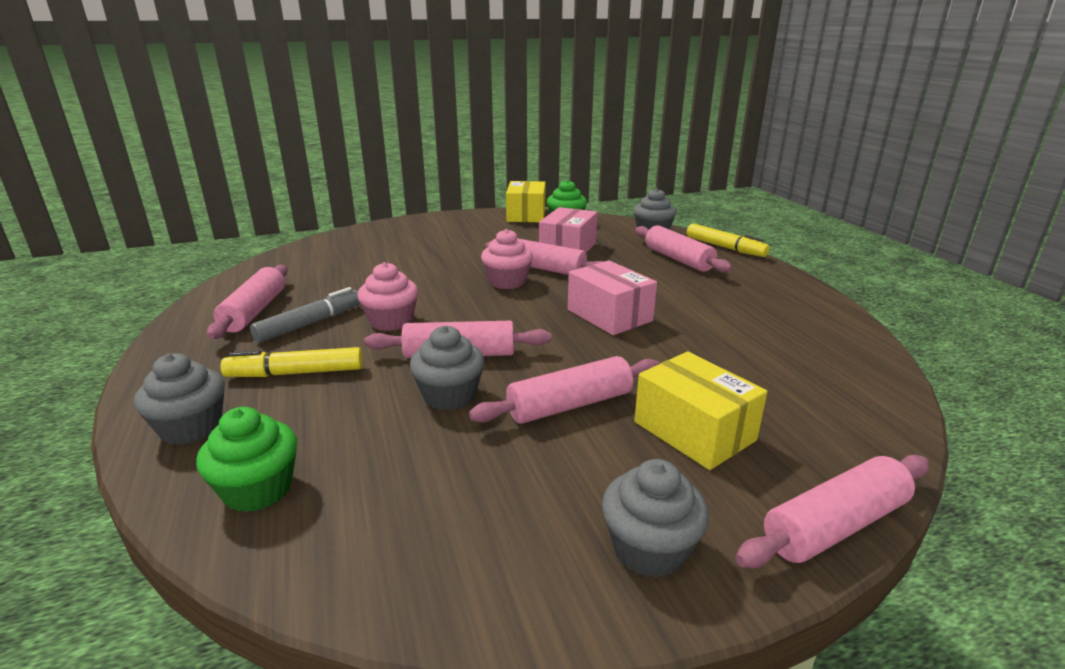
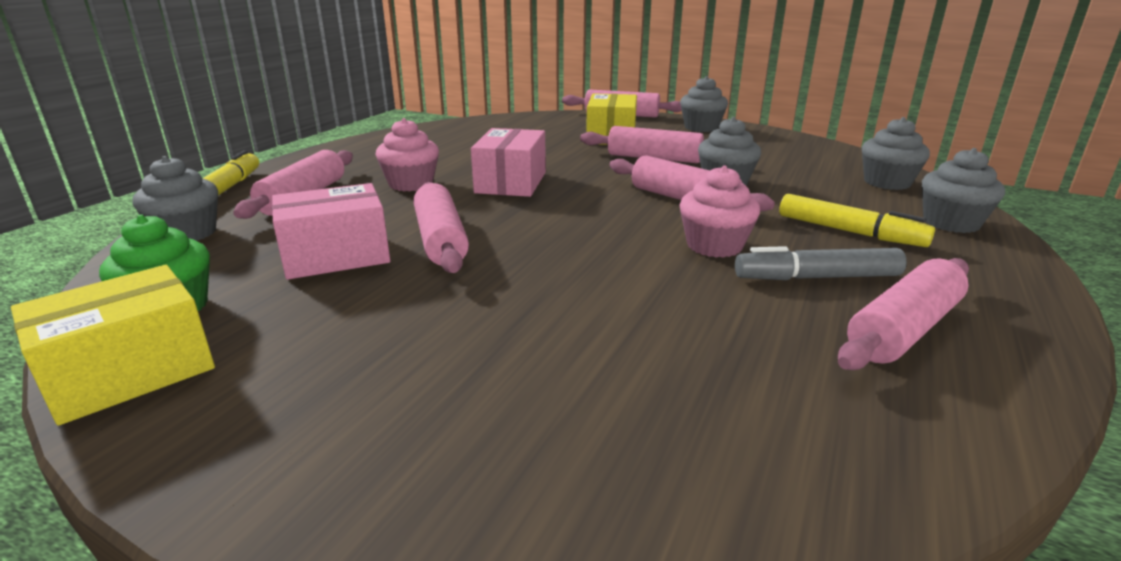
camera: 135 degrees left, 0 degrees up
(258, 489) = (887, 182): green cupcake -> grey cupcake
(507, 282) = (517, 241): pink cupcake -> pink cupcake (411, 184)

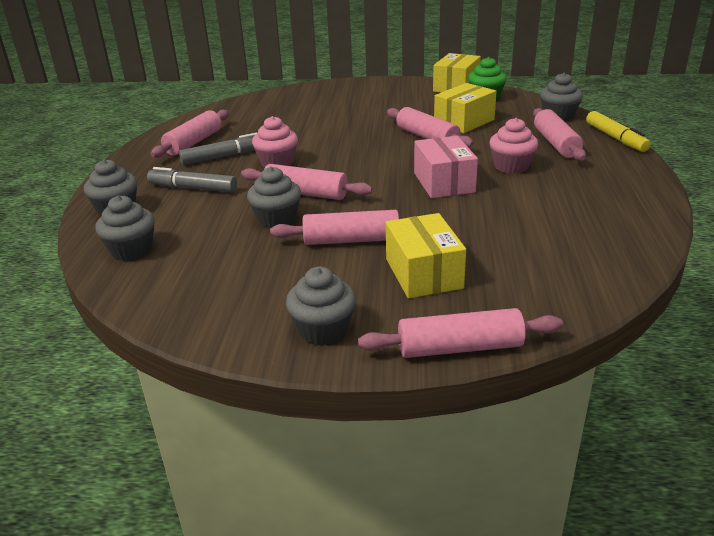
camera: 160 degrees right, 5 degrees up
(336, 255) = (464, 122): pink box -> yellow box
(849, 232) = (193, 188): yellow marker -> grey marker

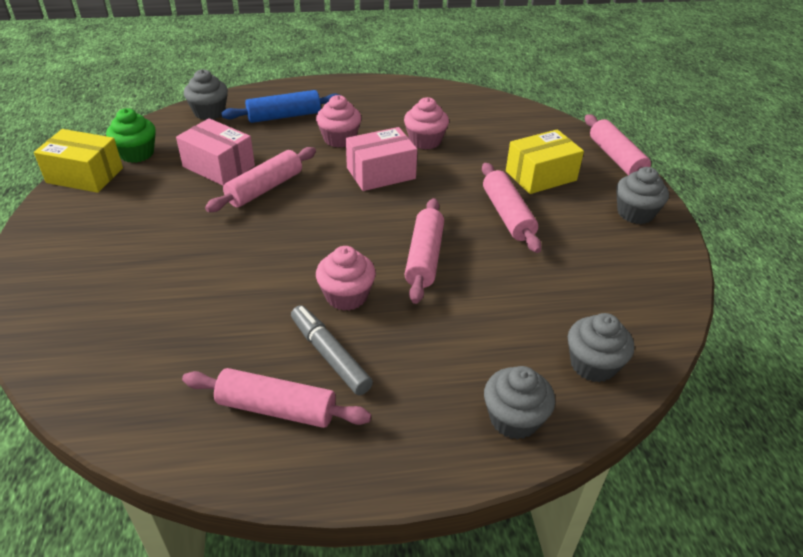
camera: 105 degrees left, 10 degrees up
(193, 188) = (434, 358): grey marker -> none
(277, 219) = (487, 268): grey cupcake -> none
(464, 122) = (219, 166): yellow box -> pink box
(508, 209) = (425, 141): none -> pink cupcake
(556, 143) = (284, 116): pink rolling pin -> blue rolling pin
(615, 138) = (271, 89): yellow marker -> none

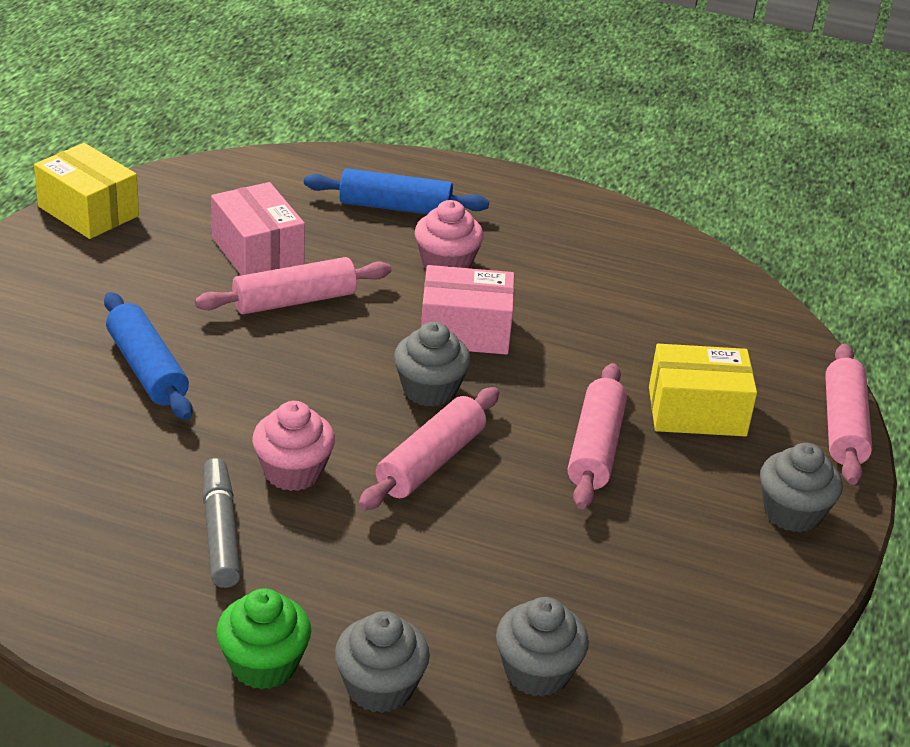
camera: 25 degrees right, 5 degrees down
(137, 153) = (168, 201): green cupcake -> green cupcake (264, 664)
(199, 264) = (147, 369): none -> blue rolling pin
(209, 112) = (298, 171): grey cupcake -> grey cupcake (430, 390)
(277, 408) = (119, 563): pink rolling pin -> none
(425, 141) = (567, 305): pink cupcake -> none

